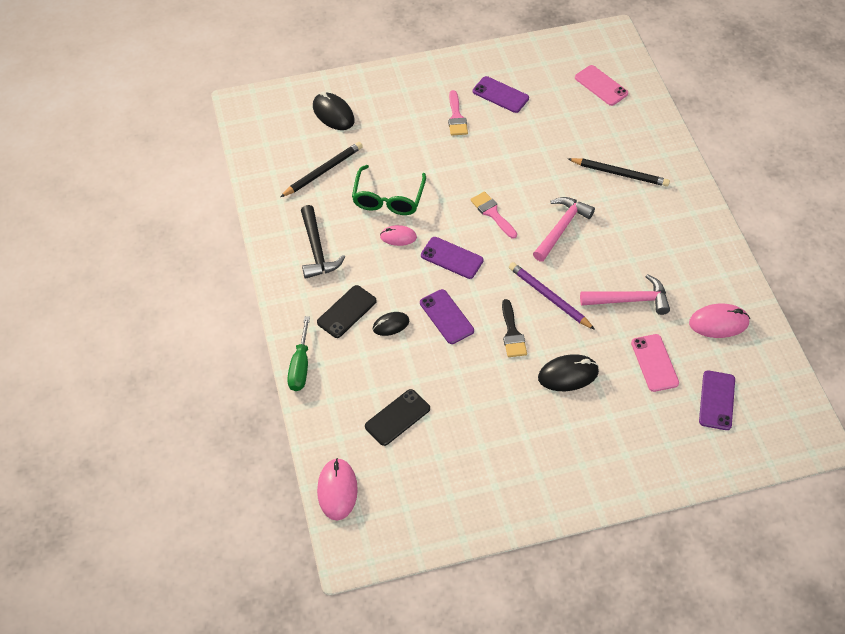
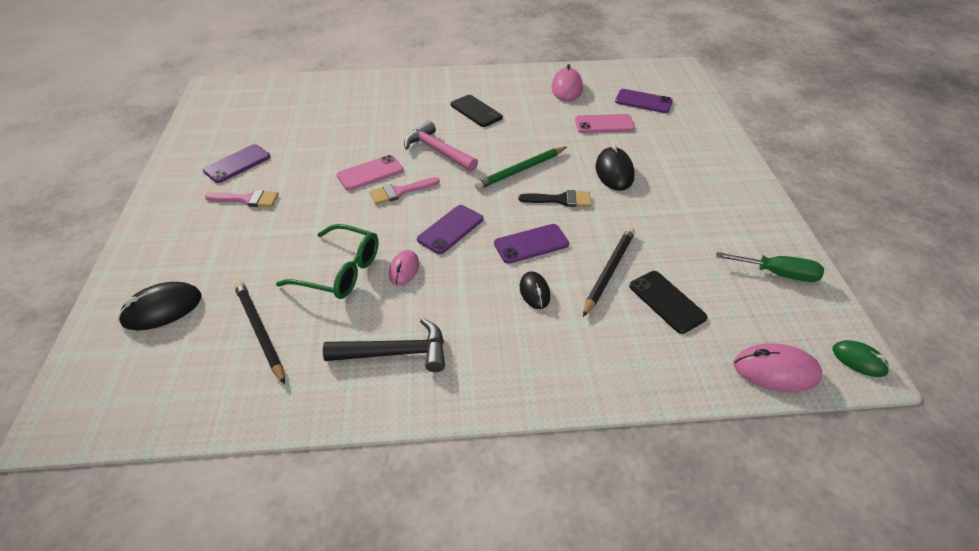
camera: 80 degrees left, 10 degrees down
(300, 366) = (587, 392): green screwdriver -> green screwdriver (778, 274)
(346, 312) = (506, 332): black phone -> black phone (476, 111)
(357, 553) = (859, 360): none -> green mouse
(549, 297) = (520, 170): purple pencil -> green pencil
(601, 85) = (272, 103): pink phone -> pink phone (370, 173)
(620, 174) = (387, 109): black pencil -> black pencil (609, 271)
(629, 300) = (534, 126): pink hammer -> none

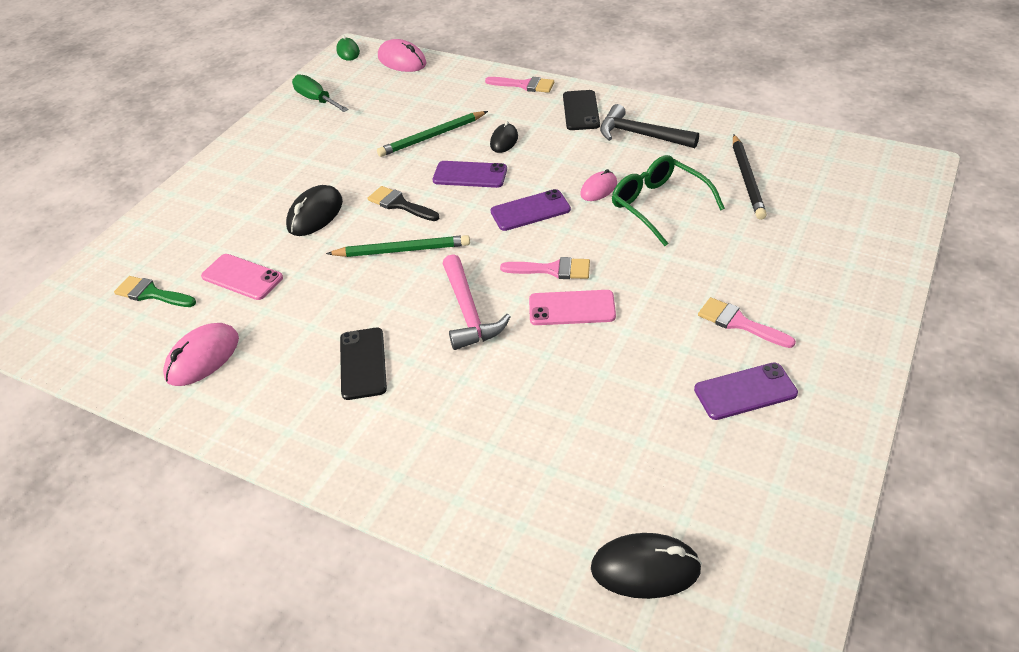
camera: 145 degrees left, 0 degrees up
(162, 309) = (839, 223): black mouse -> black mouse (645, 569)
(585, 385) = (524, 85): none -> pink brush
(609, 271) = (432, 136): black pencil -> green pencil
(643, 101) = (151, 294): purple phone -> green brush
(667, 302) = (416, 108): black phone -> black phone (581, 110)

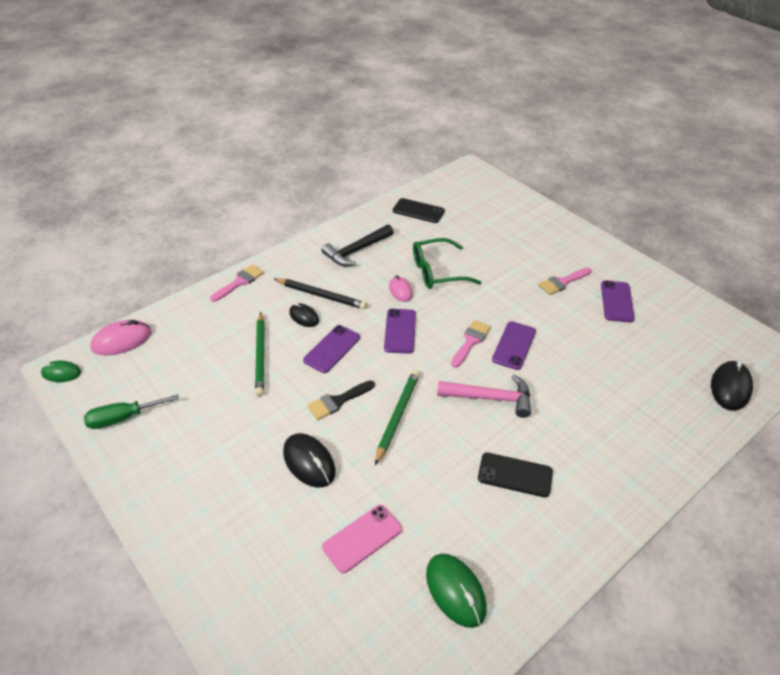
camera: 70 degrees left, 0 degrees up
(151, 294) = (339, 624): green brush -> none
(203, 357) = (455, 591): pink mouse -> green mouse
(572, 308) = (514, 345): pink phone -> purple phone
(581, 110) = (302, 266): black phone -> black phone (418, 211)
(747, 179) = (438, 228): black pencil -> black pencil (321, 295)

